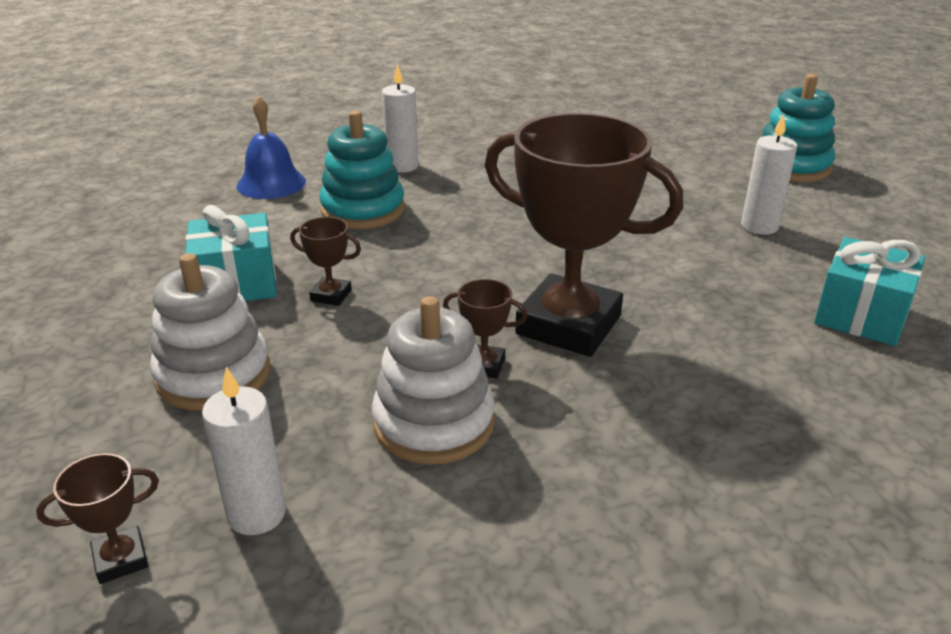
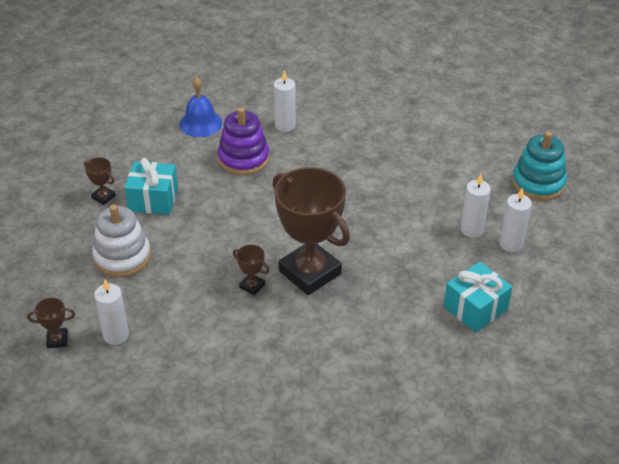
camera: 20 degrees right, 10 degrees up
(331, 295) = (198, 220): brown trophy -> brown trophy (103, 197)
(363, 210) = (243, 159): turquoise stacking toy -> purple stacking toy
(434, 423) = (211, 312): white stacking toy -> none
(827, 231) = (511, 244): none -> white candle

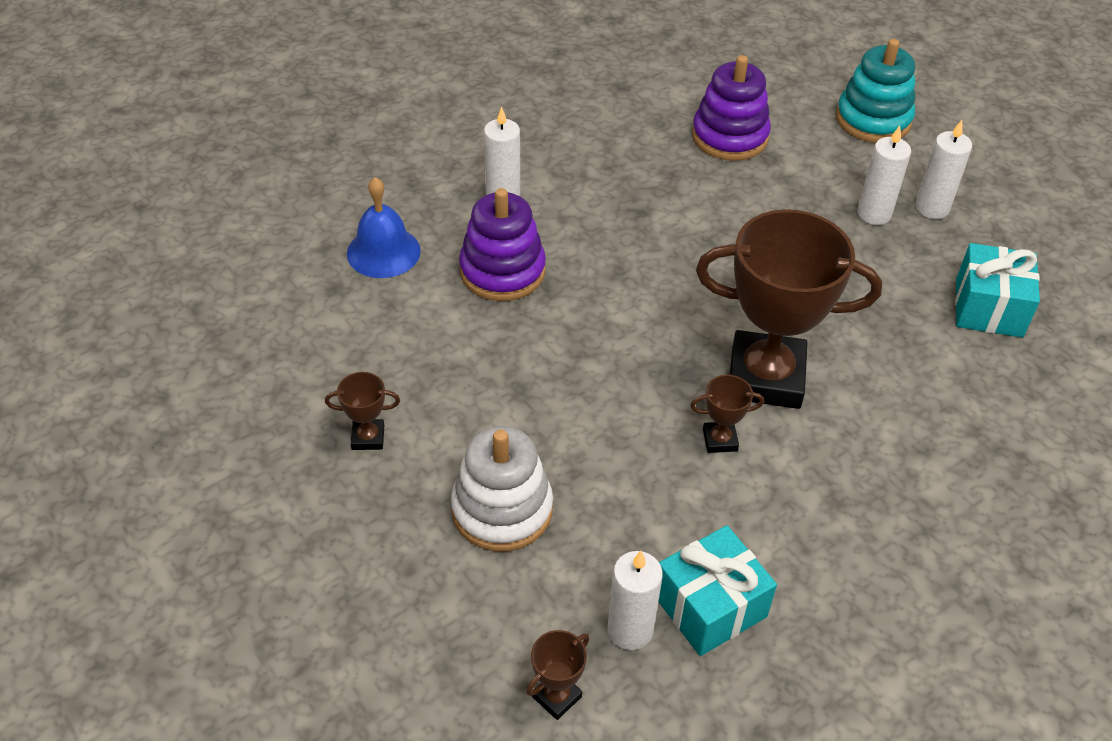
camera: 40 degrees left, 5 degrees up
(153, 199) = (446, 399): turquoise gift -> turquoise gift (710, 606)
(440, 153) = (729, 136): none -> purple stacking toy

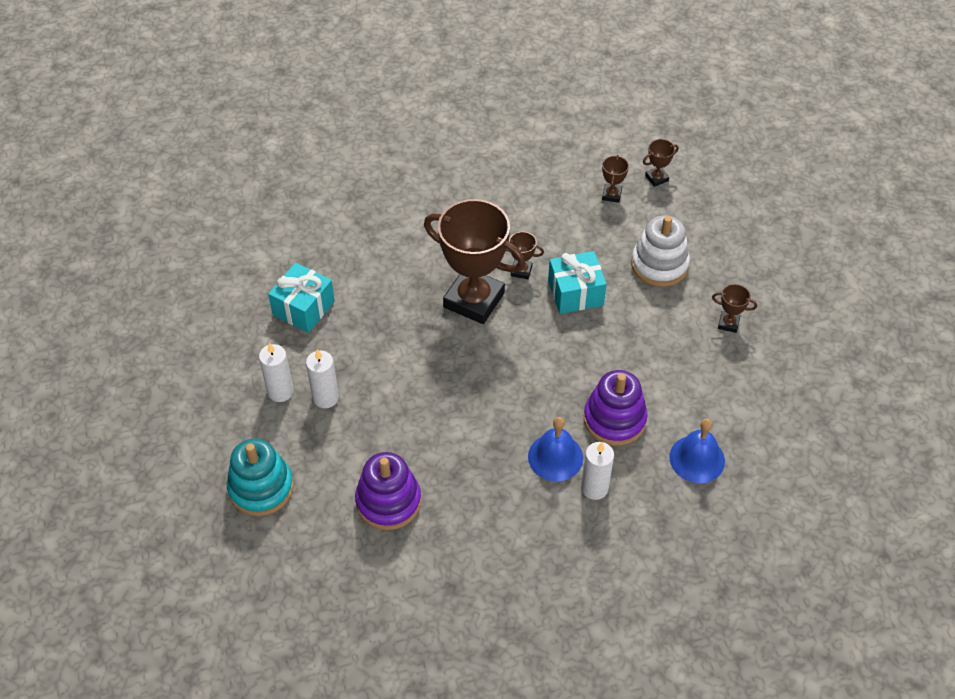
camera: 160 degrees left, 5 degrees up
(562, 216) = (555, 457): none -> blue bell
(630, 630) = (611, 195): white candle -> brown trophy
(710, 606) = (567, 195): turquoise gift -> turquoise gift (575, 293)

